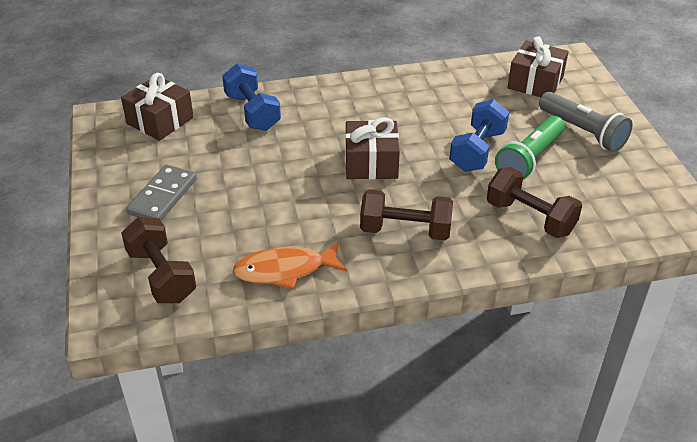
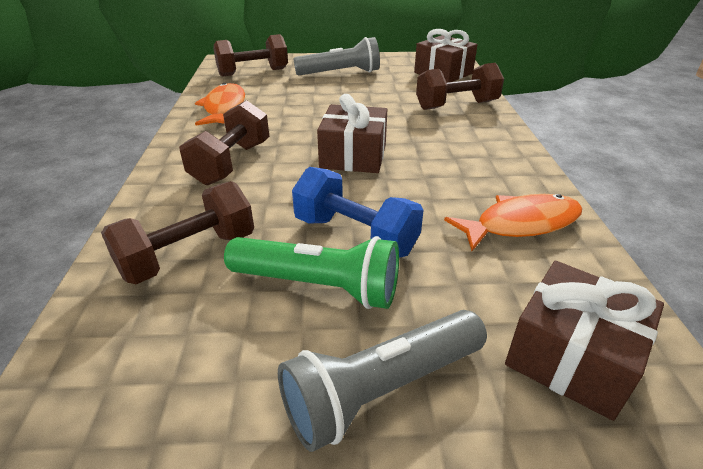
camera: 100 degrees right, 5 degrees down
(162, 196) = (340, 73): grey domino -> grey flashlight
(252, 112) = (456, 105): blue dumbbell -> brown dumbbell
(437, 89) = (521, 224): none -> orange fish
(530, 159) = (318, 286): green flashlight -> green flashlight turned 150 degrees clockwise

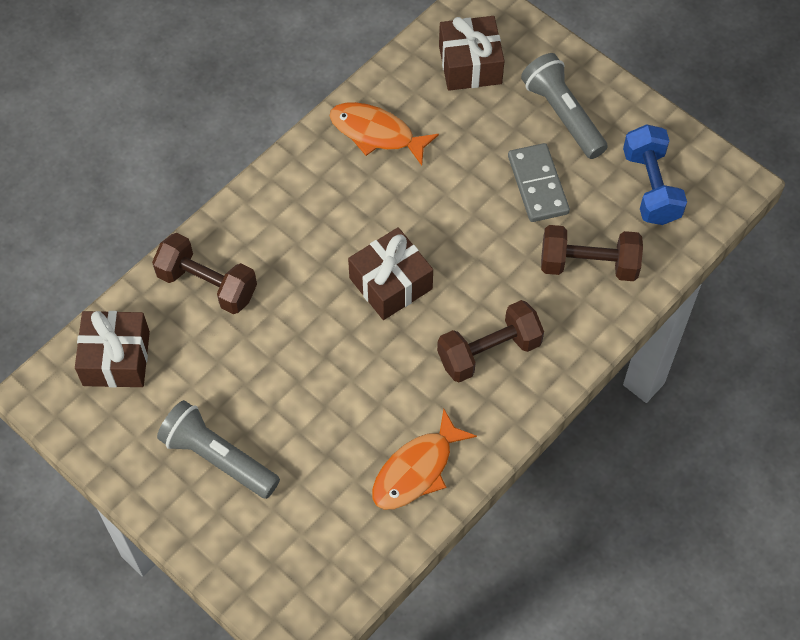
camera: 135 degrees left, 25 degrees up
(253, 72) = (307, 551): brown dumbbell -> none
(318, 286) = (538, 185): green flashlight -> grey domino
(355, 236) = (481, 203): blue dumbbell -> blue dumbbell (651, 187)
(382, 389) = (563, 115): grey flashlight -> grey flashlight turned 135 degrees counterclockwise

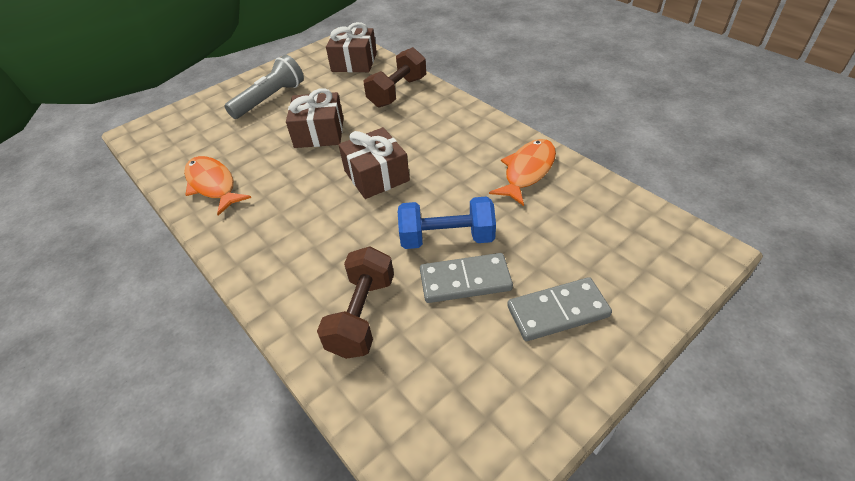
camera: 100 degrees right, 15 degrees down
(470, 65) = (616, 236): brown gift -> brown gift (319, 133)
(489, 352) = (293, 231): brown dumbbell -> none
(563, 115) = (557, 311): grey flashlight -> grey domino
(651, 187) = (453, 392): blue dumbbell -> blue dumbbell (447, 238)

